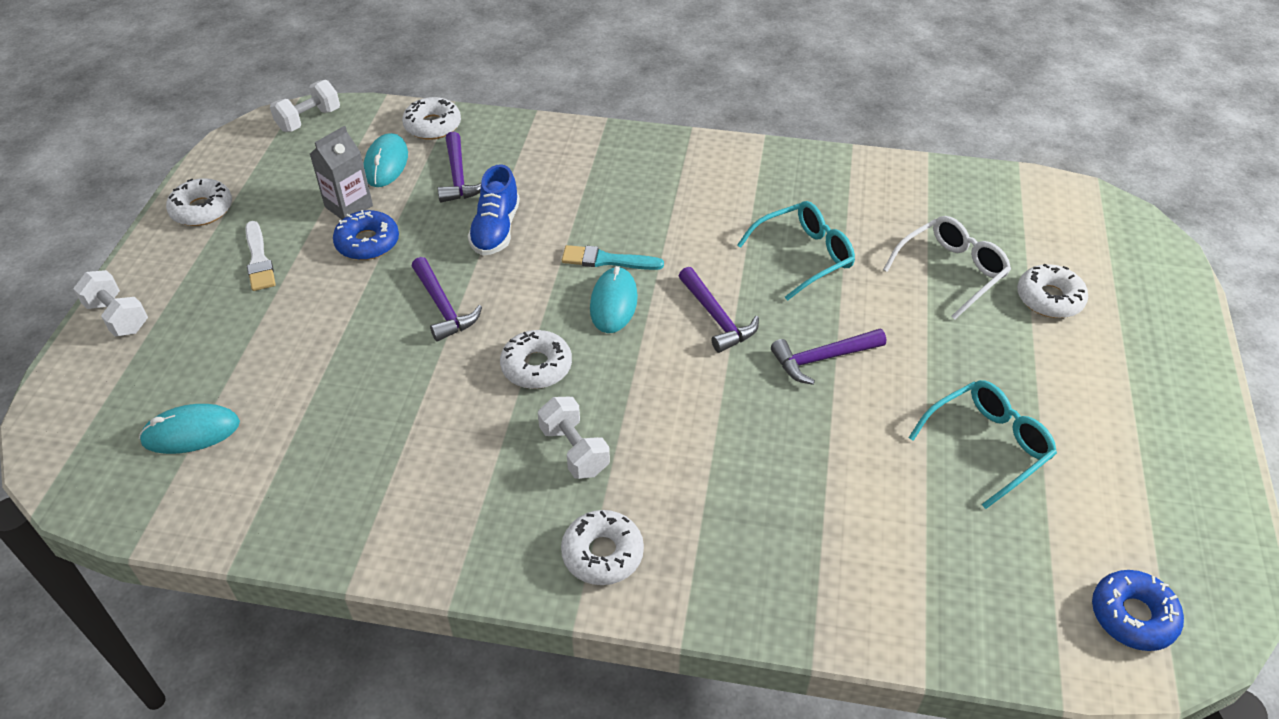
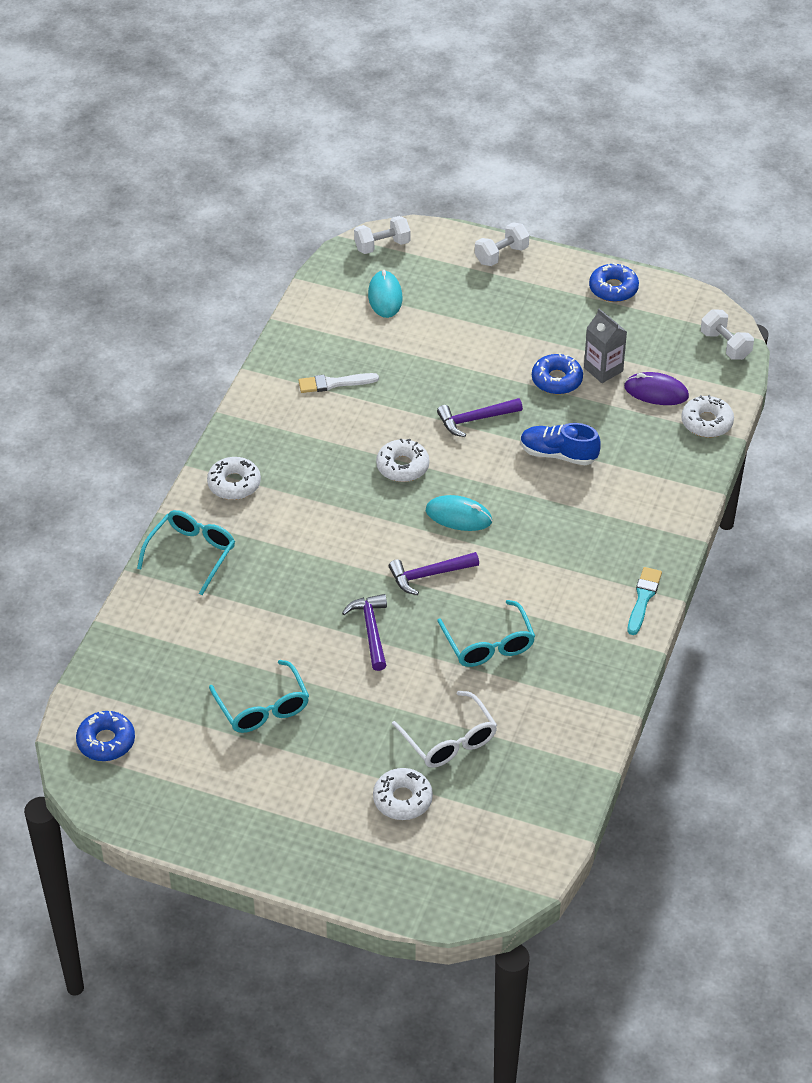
camera: 100 degrees right, 0 degrees up
(202, 209) = (613, 288): white donut -> blue donut
(259, 260) = (548, 321): white brush -> white brush (334, 383)
(386, 164) = (656, 392): turquoise mouse -> purple mouse
(458, 177) = (631, 435): purple hammer -> none
(574, 450) = (320, 479): white dumbbell -> white dumbbell (382, 246)
(607, 260) = (508, 518): turquoise brush -> turquoise brush (643, 598)
(755, 581) = (191, 554): none -> turquoise glasses

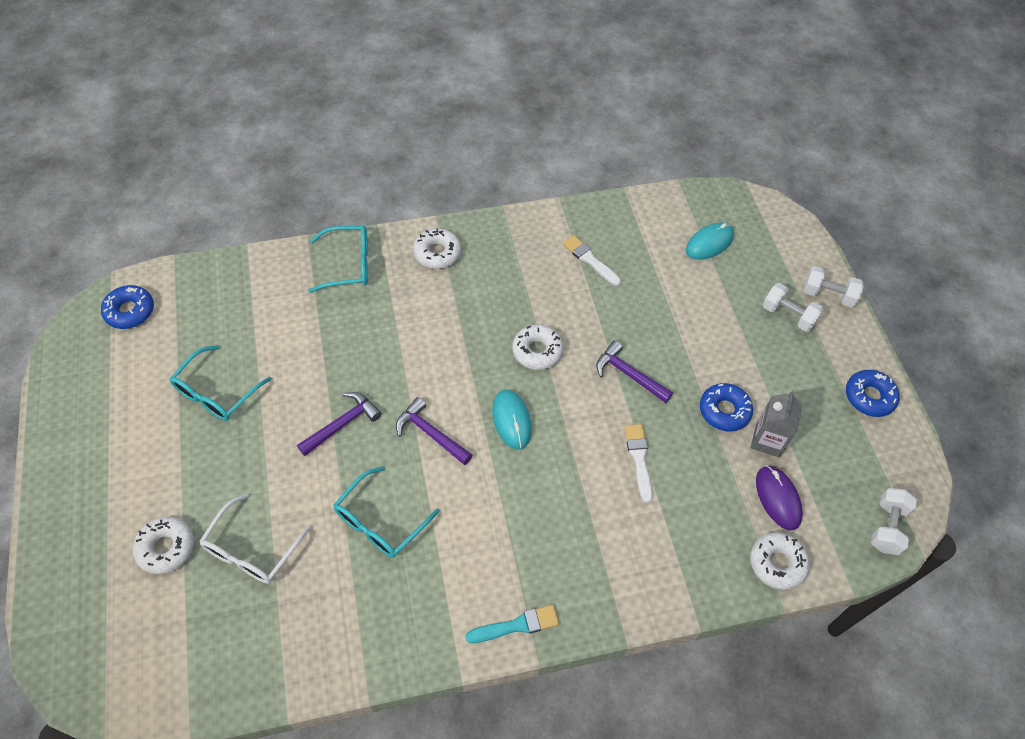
camera: 55 degrees right, 10 degrees up
(382, 246) = (761, 213): white dumbbell -> white dumbbell (788, 315)
(558, 454) = (639, 459): blue shoe -> white brush

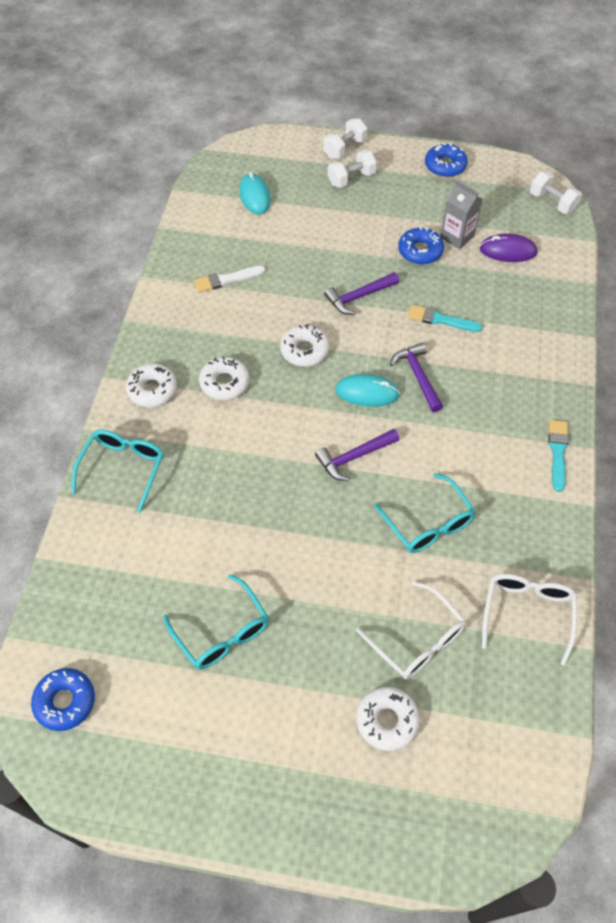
camera: 65 degrees left, 0 degrees up
(308, 643) = (527, 614): none -> white glasses
(342, 424) = (312, 526): purple hammer -> purple hammer (417, 376)
(639, 459) = (440, 320): white brush -> turquoise brush
(777, 563) = (559, 273): white donut -> white donut (224, 383)

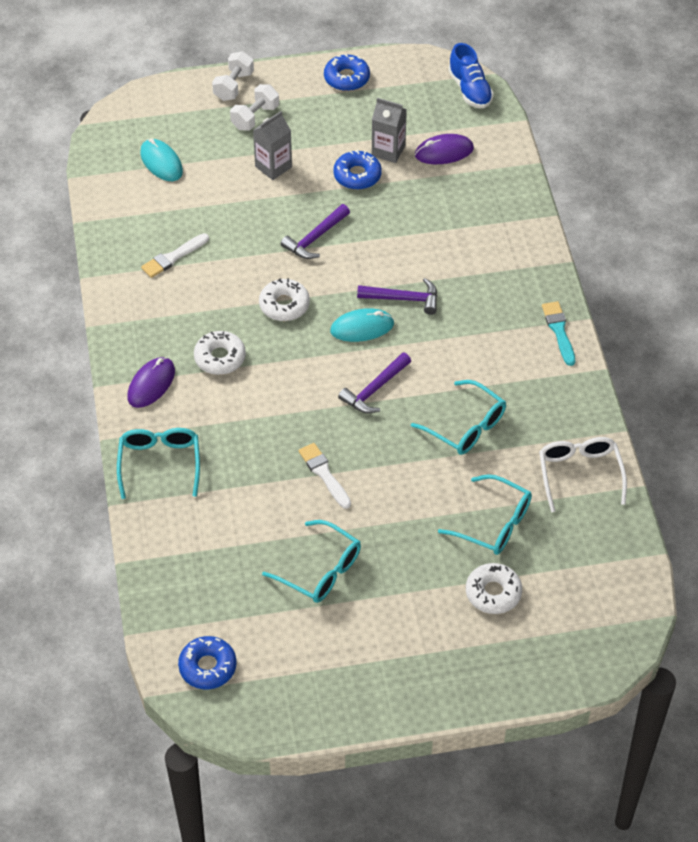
camera: 20 degrees left, 5 degrees down
(152, 390) = (151, 384): white donut -> purple mouse
(270, 529) = (324, 474): none -> white brush
(349, 224) = (273, 167): none -> grey carton
(417, 376) = (404, 299): purple hammer -> purple hammer turned 135 degrees clockwise
(417, 639) = (493, 523): white glasses -> turquoise glasses
(440, 320) = (404, 239): turquoise brush -> none
(552, 202) = (470, 90): white dumbbell -> blue shoe

